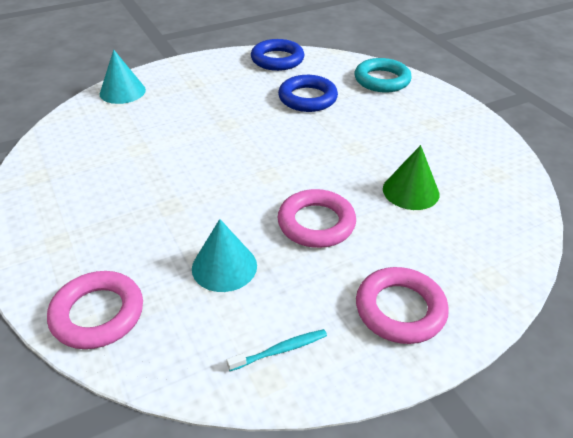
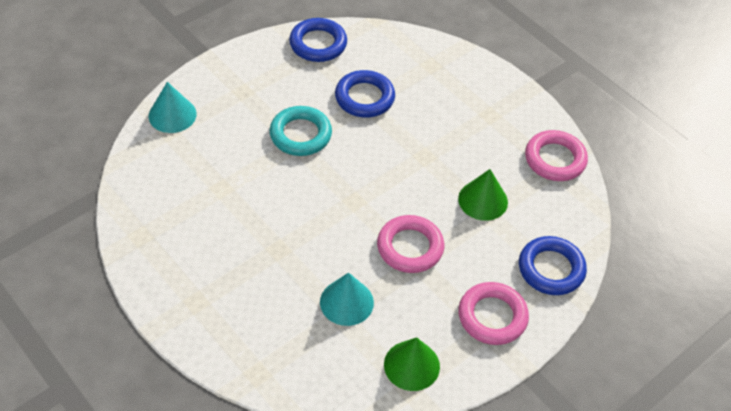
camera: 15 degrees left, 10 degrees up
(98, 314) = (262, 361): pink ring -> pink ring (555, 159)
(280, 350) = (411, 365): turquoise toothbrush -> green cone
(382, 80) = (432, 61): turquoise ring -> turquoise ring (300, 135)
(484, 268) = (551, 269): none -> blue ring

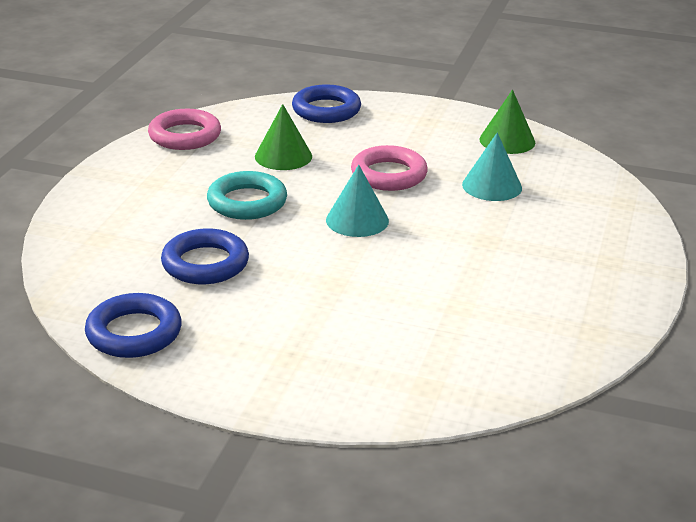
camera: 120 degrees left, 20 degrees down
(172, 115) = (396, 398): turquoise cone -> turquoise cone (357, 220)
(300, 135) = (315, 285): turquoise ring -> turquoise ring (247, 202)
(492, 316) = (411, 121): pink ring -> none

